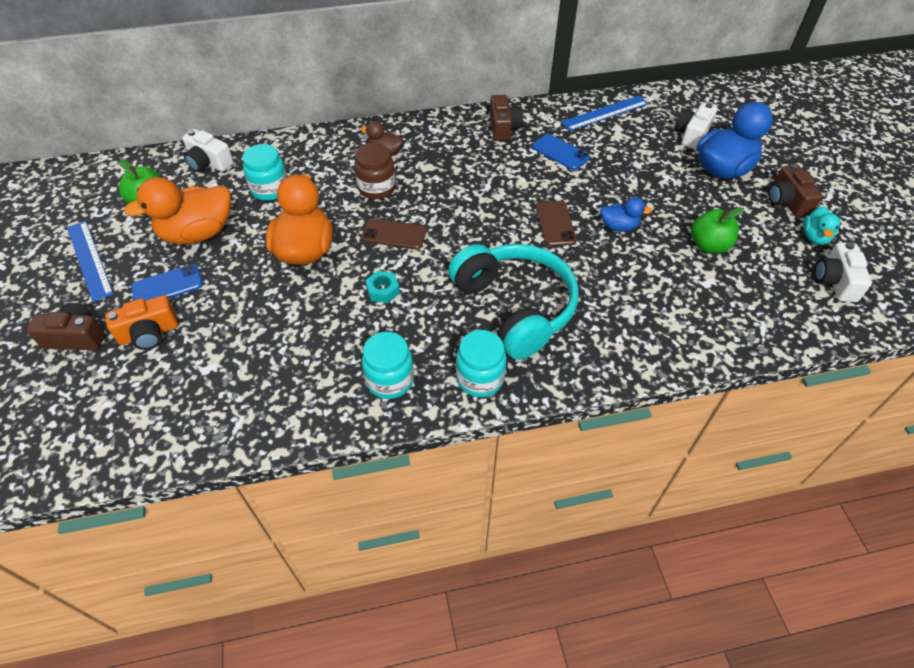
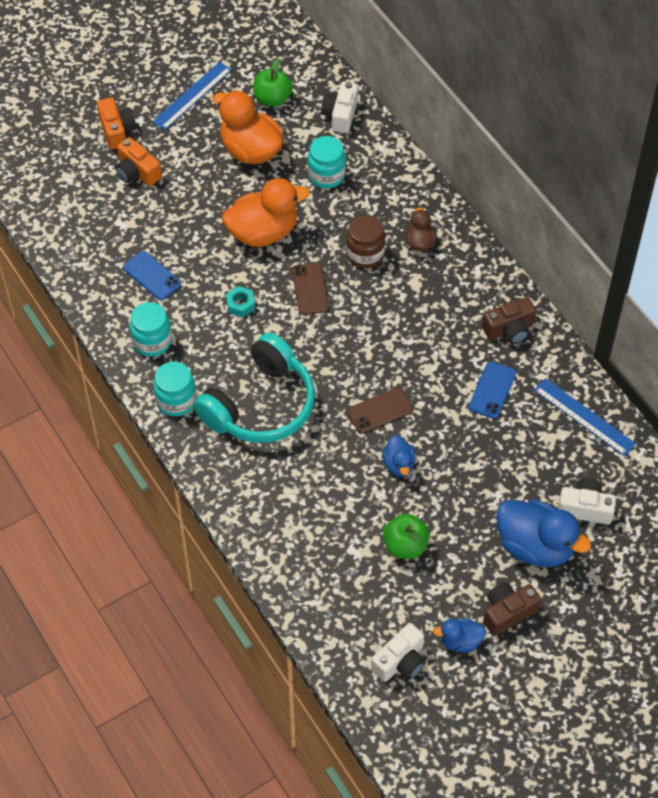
camera: 70 degrees right, 5 degrees up
(76, 337) = (117, 130): brown camera -> orange camera
(167, 286) = (187, 159): blue phone -> blue phone (152, 276)
(815, 237) = (460, 641): turquoise duck -> blue duck
(835, 281) = (400, 661): white camera -> white camera turned 150 degrees clockwise

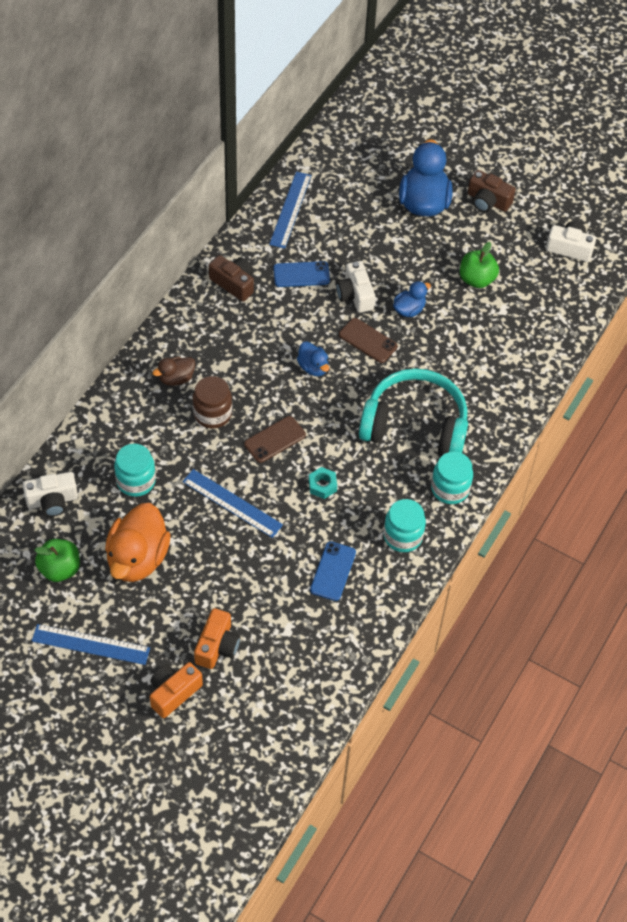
camera: 120 degrees left, 0 degrees up
(263, 232) = (232, 503): orange duck -> blue ruler
(460, 641) = (529, 220): blue duck -> blue duck (313, 367)
(585, 508) = (372, 184): white camera -> white camera (355, 295)

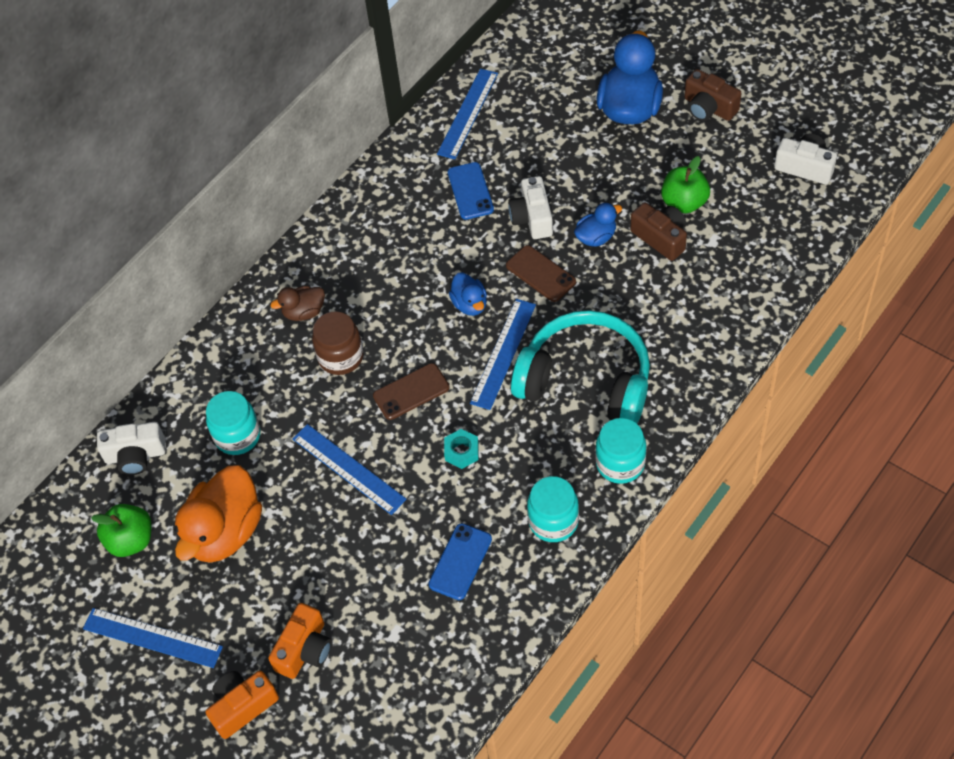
camera: 15 degrees right, 0 degrees up
(234, 283) = (388, 200): brown camera -> brown camera (661, 238)
(301, 274) = (470, 191): blue phone -> blue phone turned 75 degrees clockwise
(345, 406) = (503, 353): none -> blue ruler

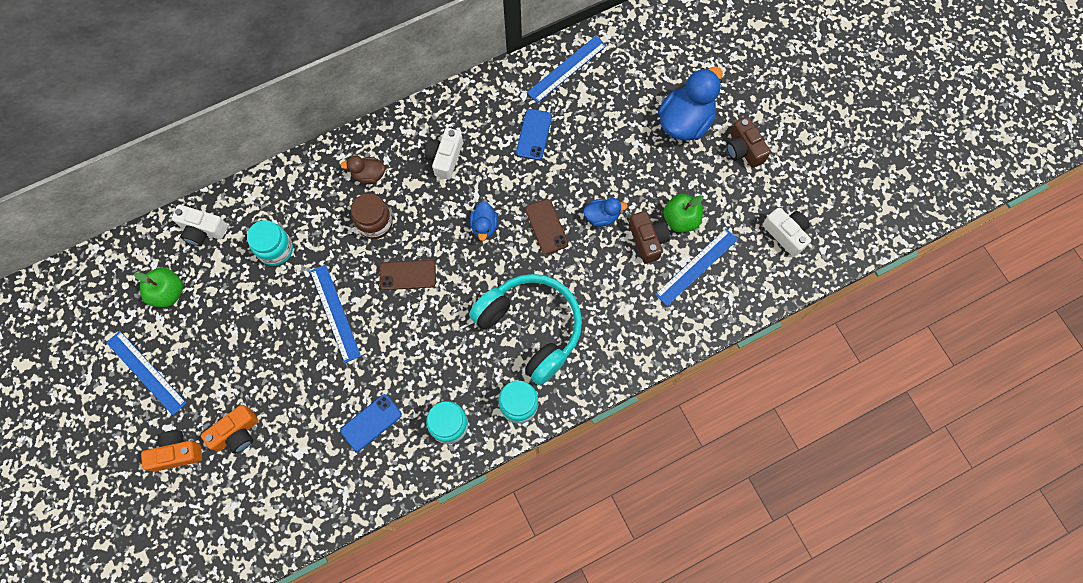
camera: 20 degrees right, 15 degrees up
(225, 532) = (231, 318): orange duck -> none
(461, 452) = (417, 339): turquoise nut -> none
(503, 353) = (486, 277): blue ruler -> blue ruler (696, 266)
(532, 217) = (565, 178): white camera -> white camera (445, 158)

